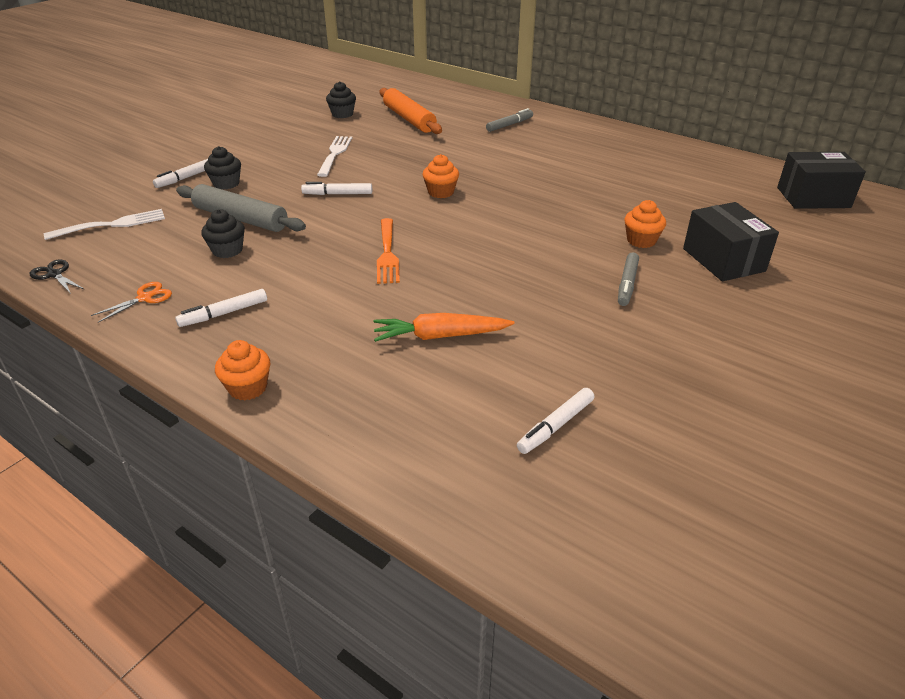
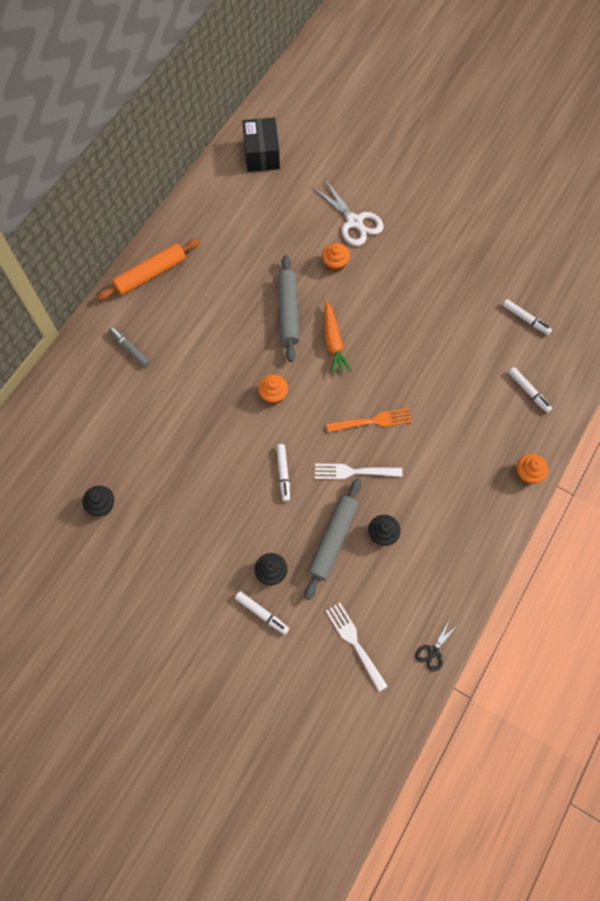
camera: 95 degrees left, 30 degrees up
(145, 298) = (452, 570): orange scissors -> none
(224, 313) = (461, 510): white marker -> white marker (528, 391)
(335, 154) = (204, 492): white fork -> white fork (354, 471)
(409, 119) = (115, 438): orange rolling pin -> orange rolling pin (150, 274)
(440, 336) = (462, 378): orange carrot -> orange carrot (333, 342)
(559, 205) = (288, 312): none -> grey rolling pin
(627, 284) = (390, 277): grey marker -> none
(723, 260) = (354, 222): black box -> white scissors

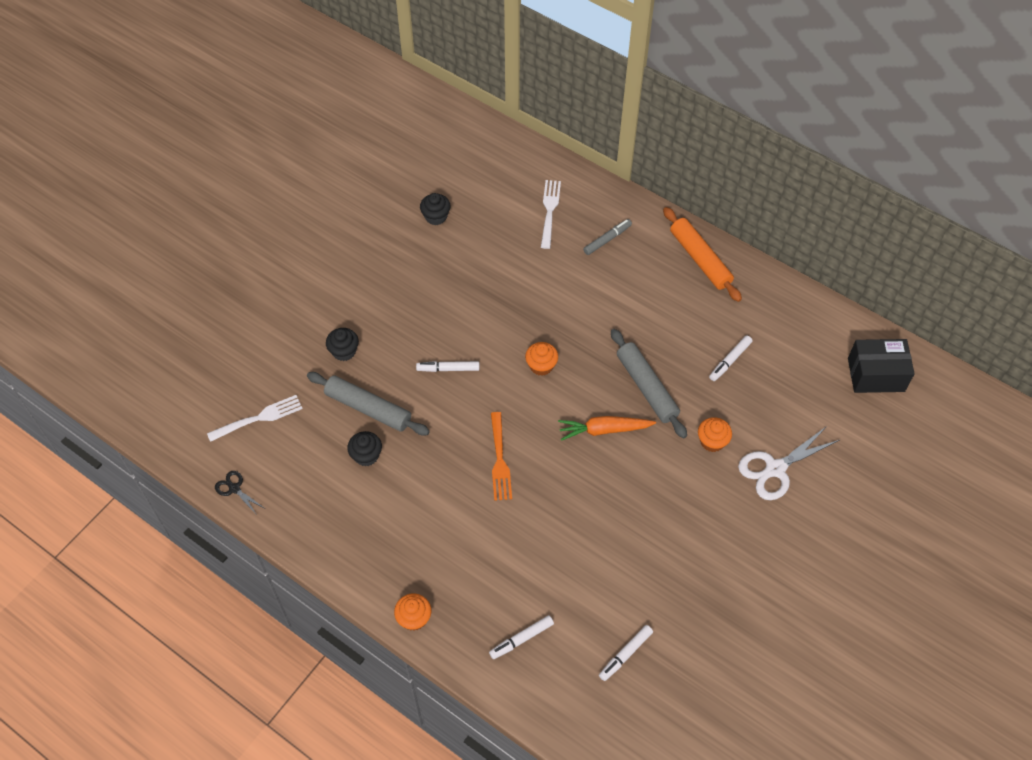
camera: 95 degrees right, 10 degrees down
(262, 613) = (305, 341): white marker -> white marker (730, 361)
(288, 312) = (646, 387): grey rolling pin -> grey rolling pin turned 60 degrees clockwise
(354, 471) = (441, 436): white fork -> white fork (550, 211)

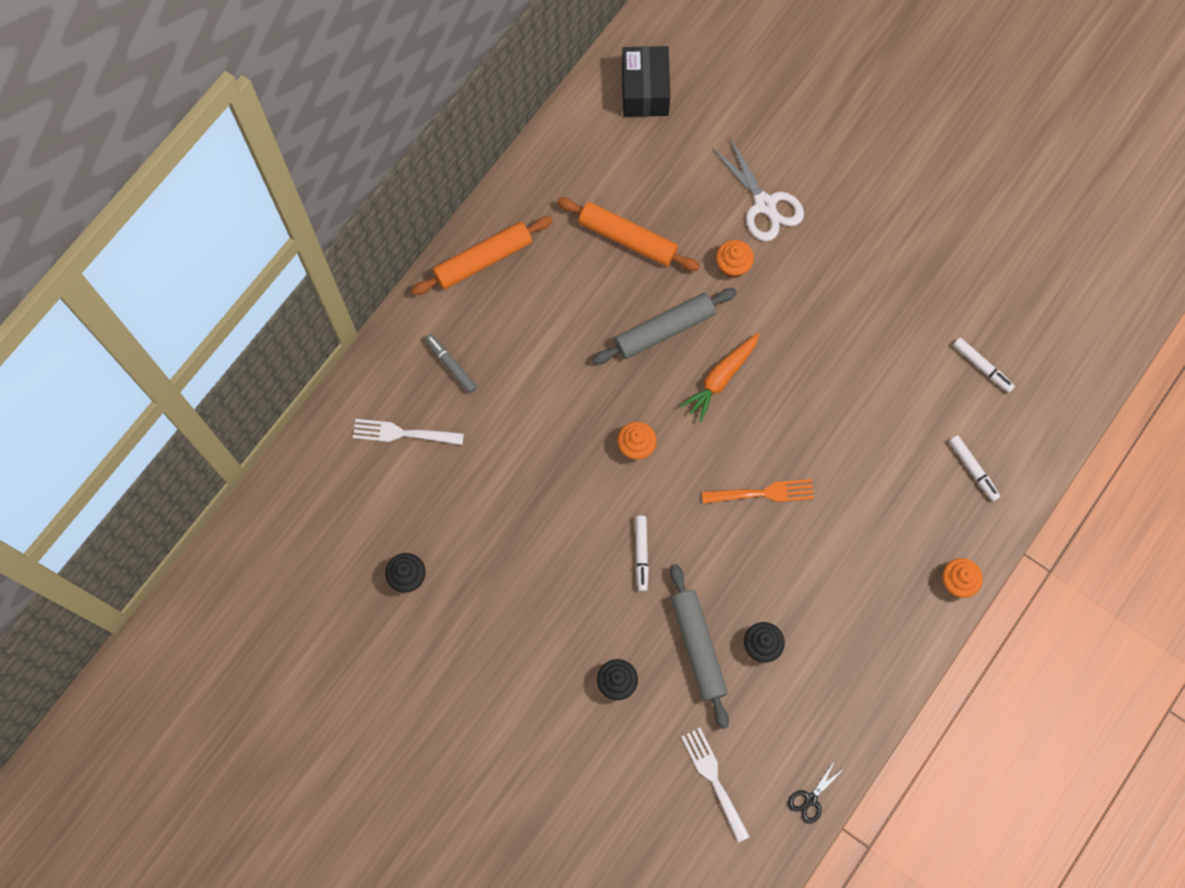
camera: 90 degrees left, 15 degrees up
(368, 408) = (698, 647): grey rolling pin -> grey rolling pin turned 45 degrees counterclockwise
(604, 430) = (721, 378): orange carrot -> orange carrot turned 45 degrees clockwise
(730, 361) = (627, 238): white marker -> orange rolling pin

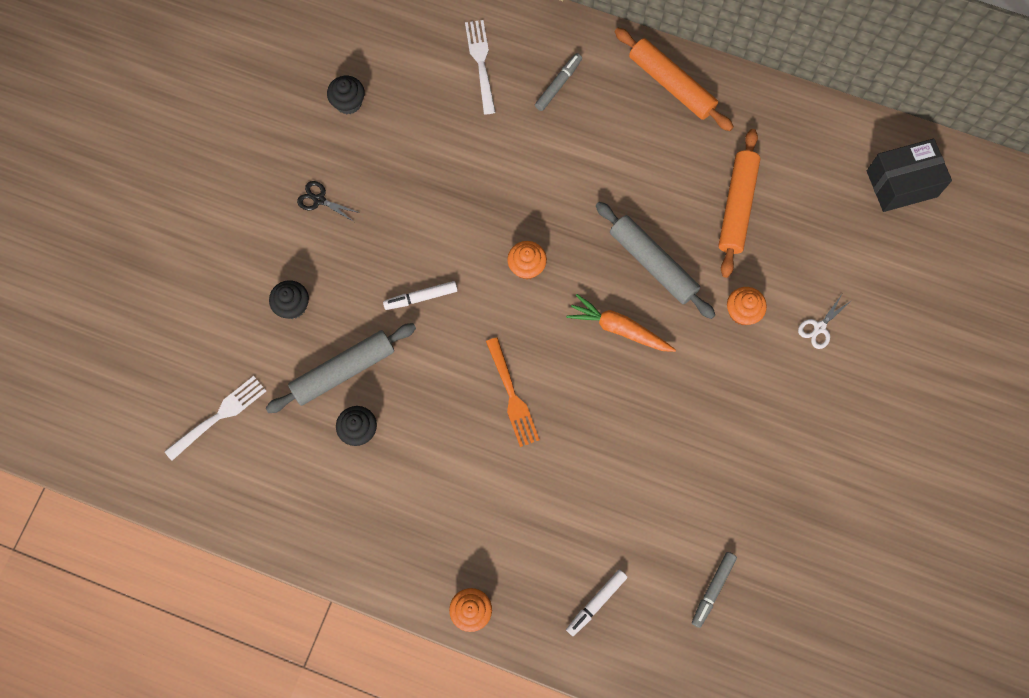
camera: 75 degrees right, 0 degrees up
(764, 204) = (819, 327): white scissors -> white scissors, size x0.53
(810, 799) = (219, 511): black scissors -> black scissors (319, 200)
(982, 367) = (713, 590): white marker -> grey marker

